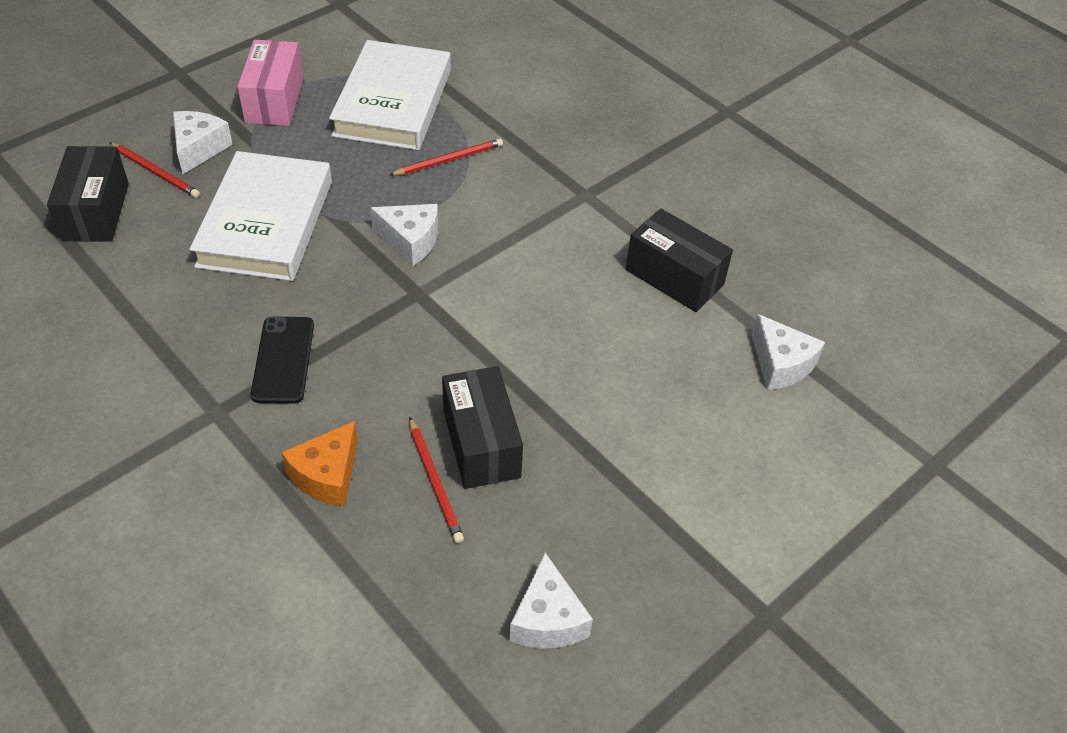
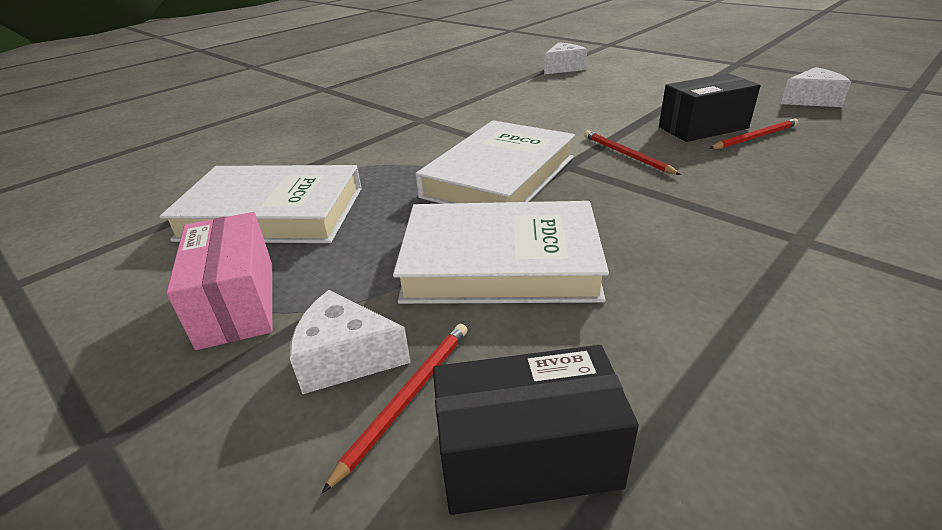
camera: 90 degrees left, 15 degrees down
(274, 100) = (237, 303): pink box -> pink box turned 75 degrees clockwise
(283, 360) = (698, 215): black phone -> none
(327, 475) = (800, 174): orange cheese -> none
(410, 241) = (499, 176): white cheese -> white book
(449, 160) = (377, 173): red pencil -> red pencil (626, 155)
(674, 277) = (503, 92): black box -> none

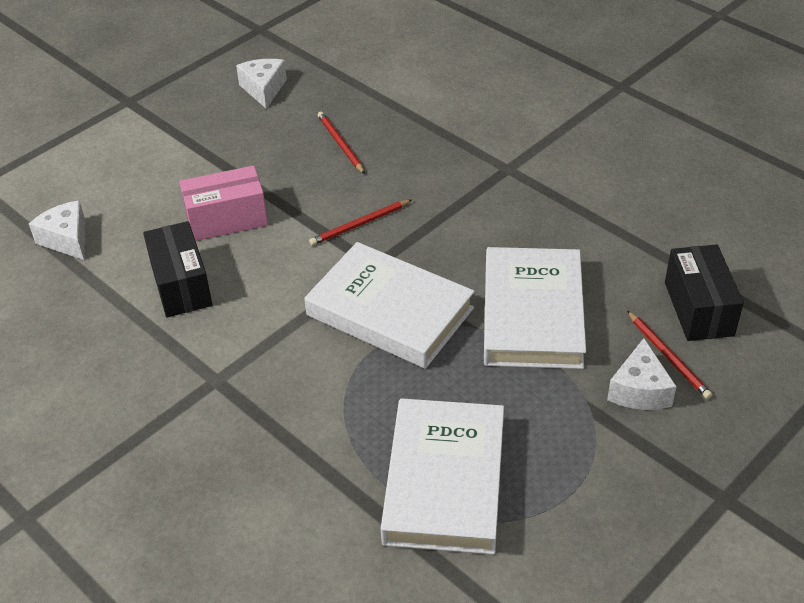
camera: 90 degrees left, 10 degrees up
(237, 303) = (587, 467): pink box -> pink box (226, 219)
(407, 398) = (668, 357): red pencil -> red pencil turned 150 degrees counterclockwise
(703, 128) = (310, 167): black box -> black box (181, 285)

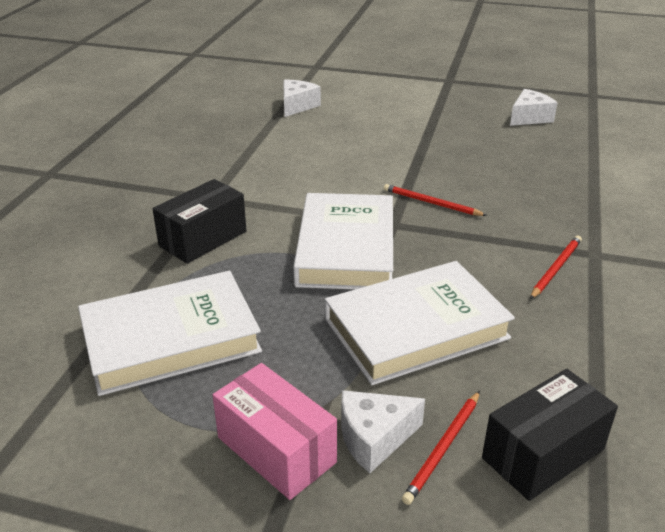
camera: 60 degrees right, 10 degrees down
(181, 285) = (292, 155): black box -> black box (203, 239)
(226, 219) = (374, 149): pink box -> pink box (276, 450)
(340, 144) = (512, 165): red pencil -> red pencil (556, 268)

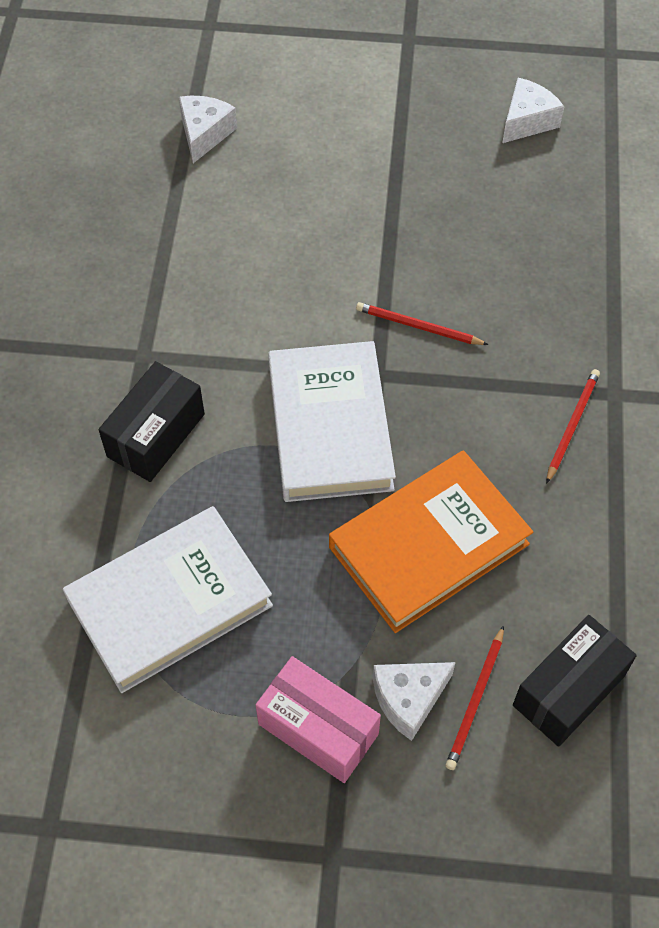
camera: 10 degrees left, 25 degrees up
(416, 329) = (429, 546): white book -> orange book

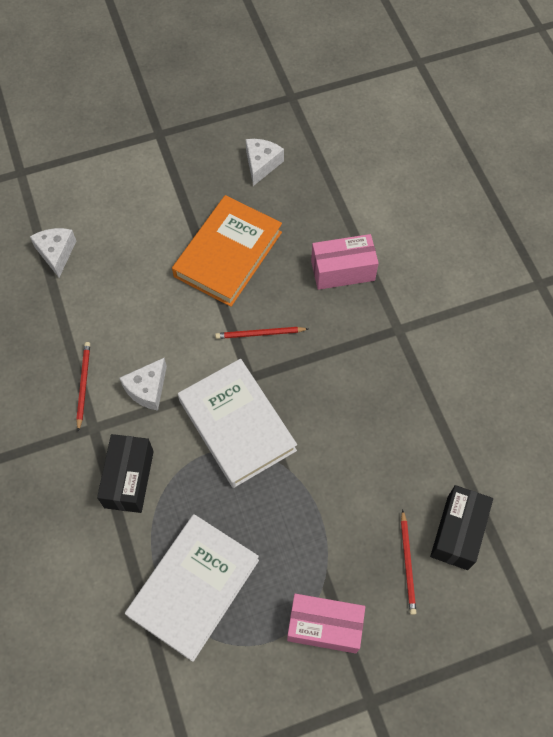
camera: 25 degrees left, 5 degrees up
(409, 699) = (368, 581): white cheese -> white cheese (147, 389)
(429, 546) = (334, 477): orange book -> orange book (228, 254)
(572, 425) = (382, 361): red pencil -> red pencil (83, 385)
(573, 291) = (342, 270): none -> pink box

